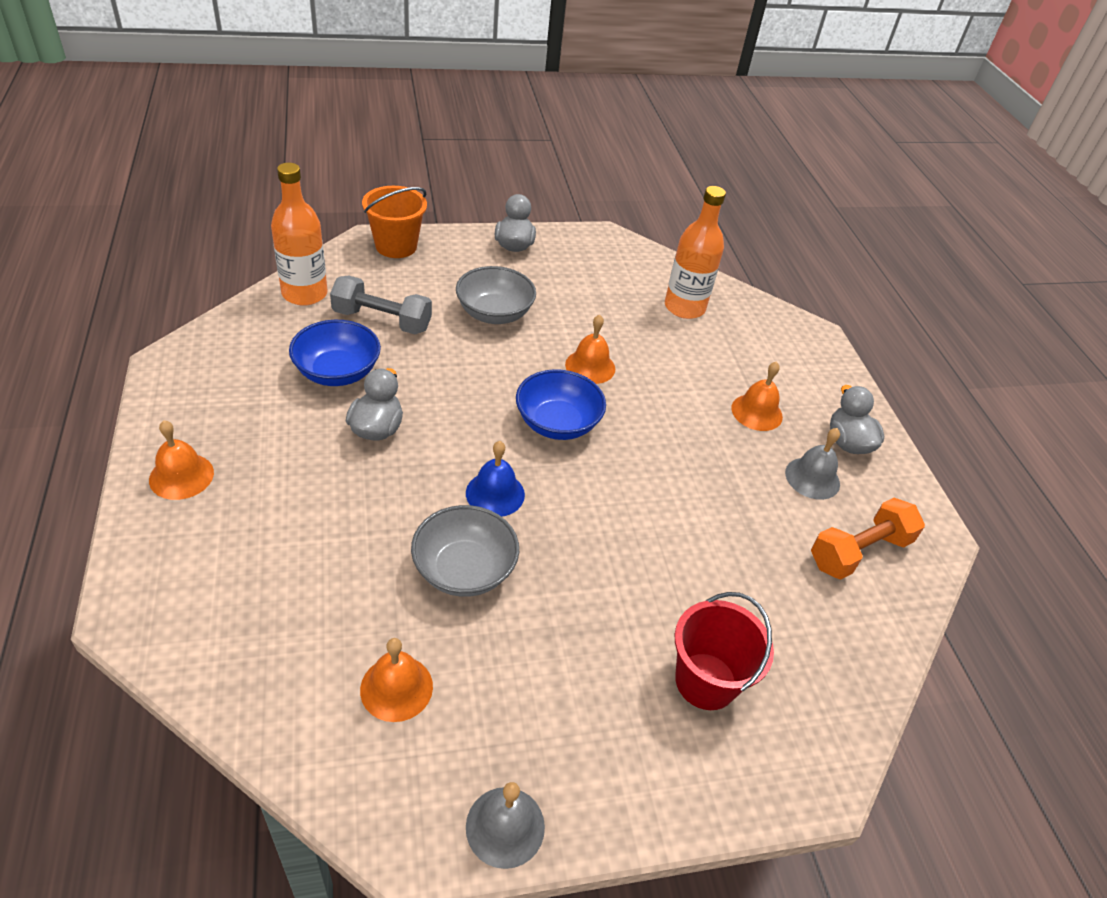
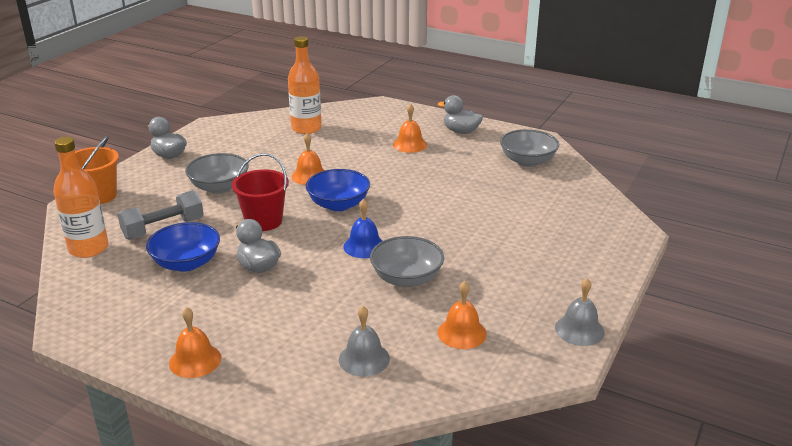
camera: 45 degrees left, 15 degrees down
(705, 681) = (555, 236): red bucket -> red bucket (263, 221)
(812, 478) = (470, 151): grey bell -> grey bell (364, 359)
(859, 551) = (527, 161): orange dumbbell -> grey bowl

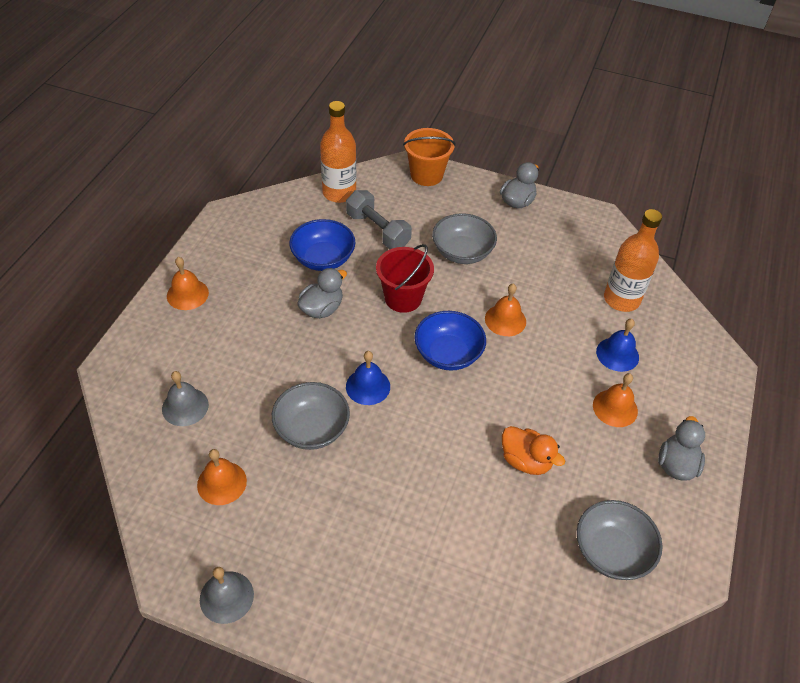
camera: 80 degrees right, 20 degrees up
(360, 137) = (617, 354): none -> blue bell
(452, 182) = (526, 461): none -> orange duck

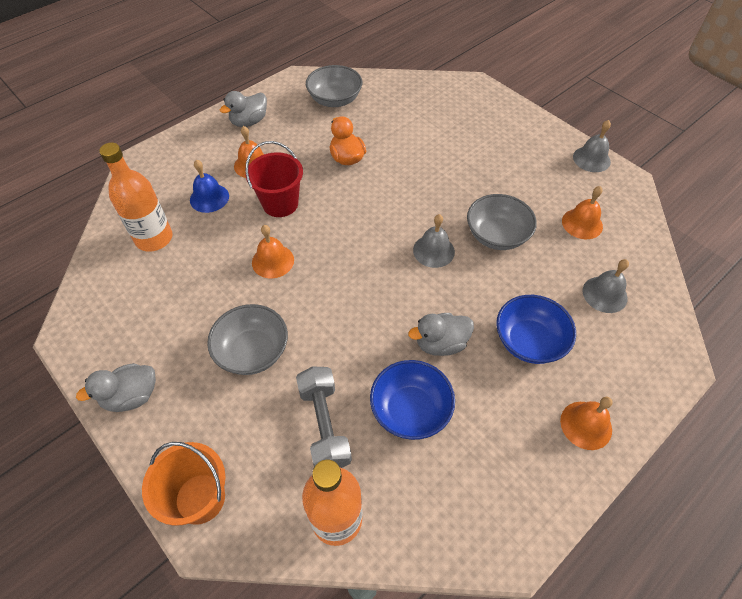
camera: 150 degrees left, 5 degrees up
(368, 386) = (433, 251): blue bell -> grey bell
(403, 298) = (352, 322): red bucket -> red bucket (280, 203)
(448, 354) = (347, 251): blue bowl -> blue bowl (529, 341)

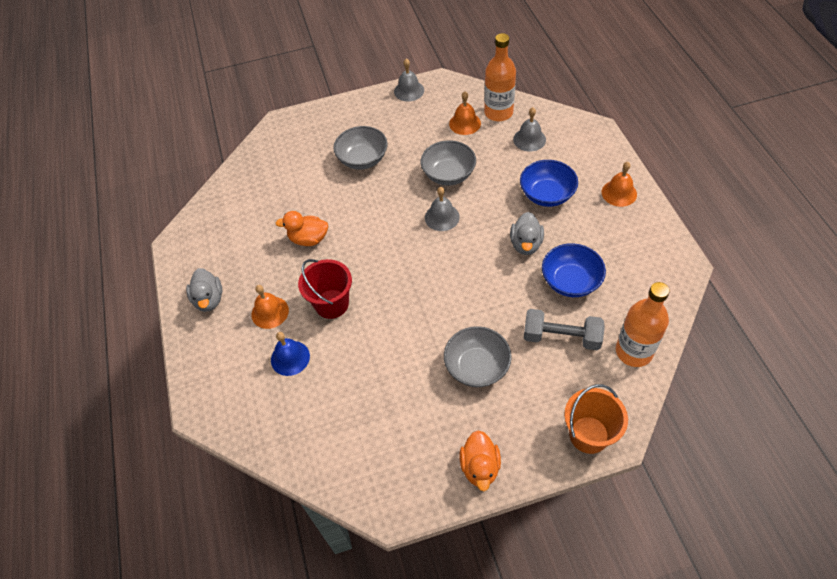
camera: 60 degrees left, 0 degrees up
(132, 396) = (480, 467): grey duck -> orange duck
(154, 238) = (314, 416): orange bottle -> orange bottle (498, 113)
(273, 261) = (393, 327): orange bell -> none
(335, 100) = (228, 224): grey bowl -> grey bowl (362, 159)

